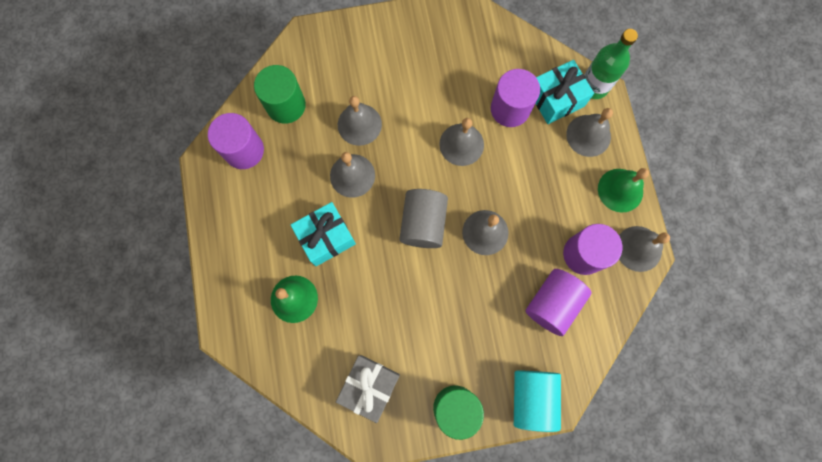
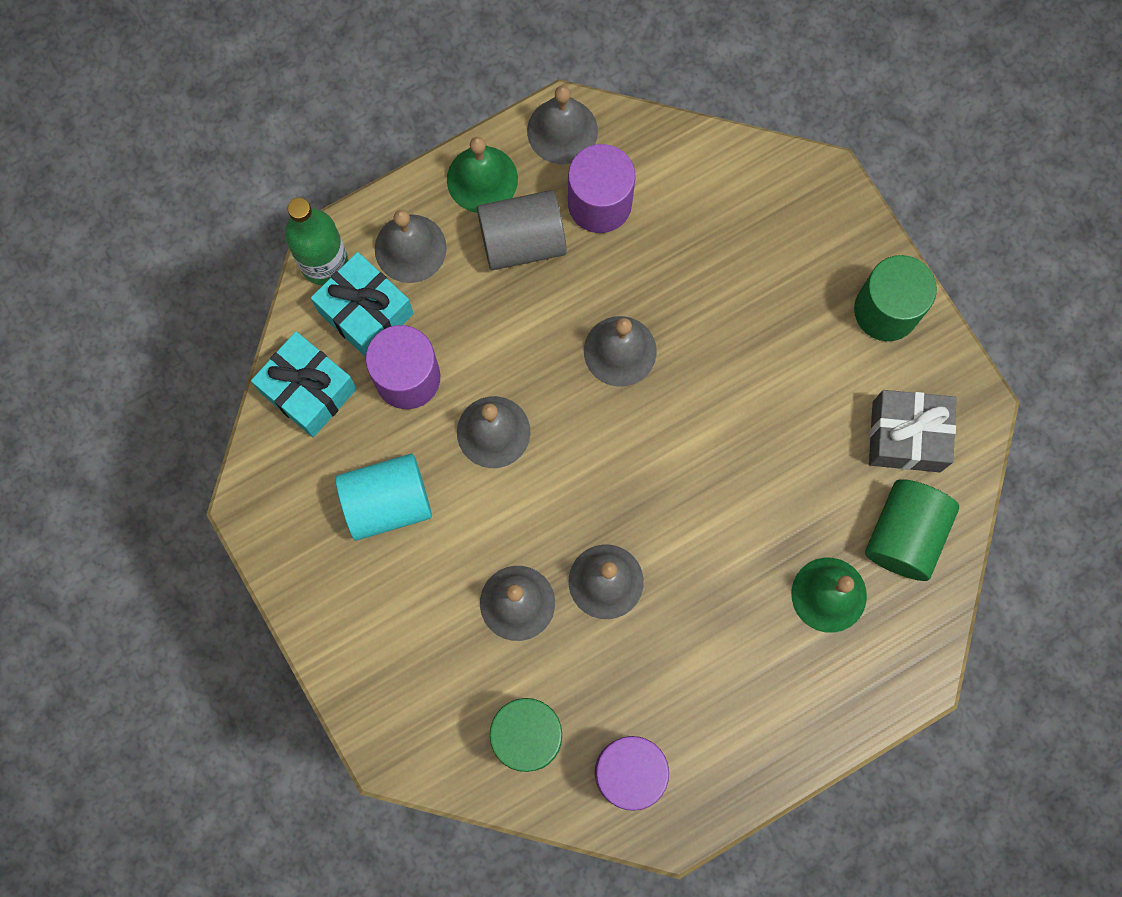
camera: 110 degrees left, 0 degrees up
(310, 359) = (904, 535): none -> green cylinder
(326, 237) = (718, 583): turquoise gift -> turquoise gift (308, 391)
(423, 223) = (641, 446): grey cylinder -> grey cylinder (522, 241)
(532, 397) = (829, 213): turquoise cylinder -> turquoise cylinder (387, 502)
(552, 303) = (688, 225): purple cylinder -> none

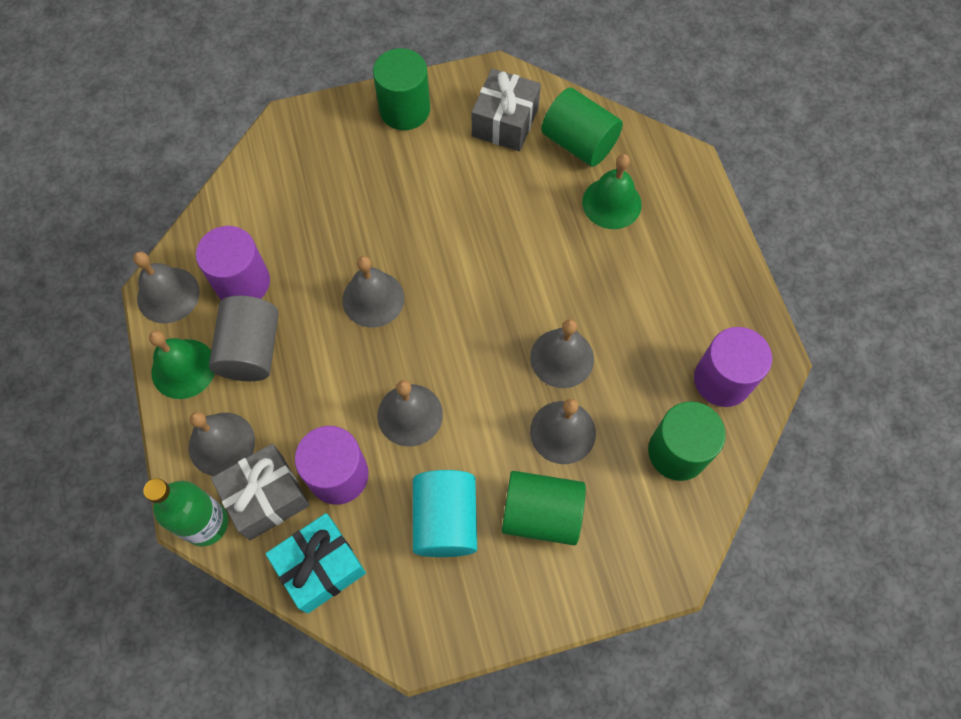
camera: 75 degrees left, 10 degrees down
(366, 313) = (266, 497): turquoise gift -> grey gift
(419, 601) = (541, 514): none -> green cylinder

